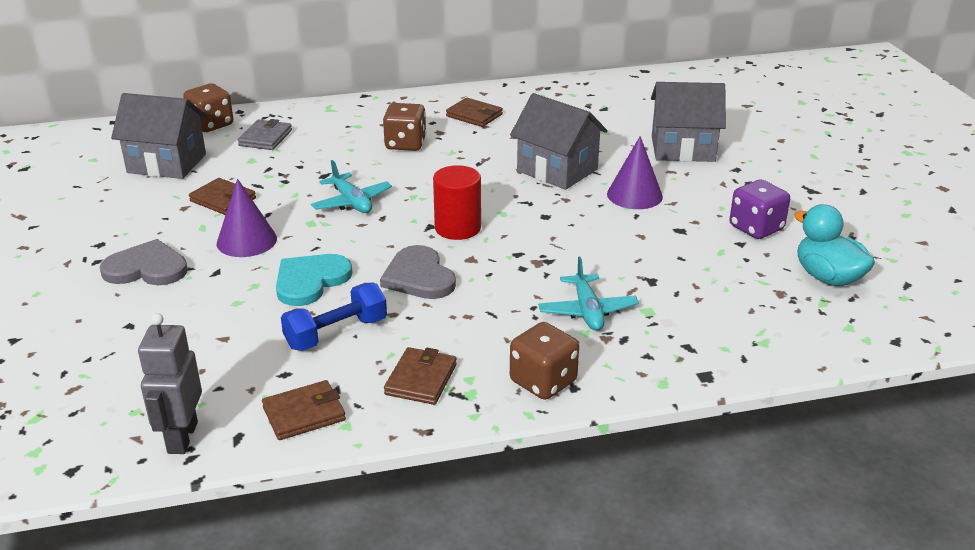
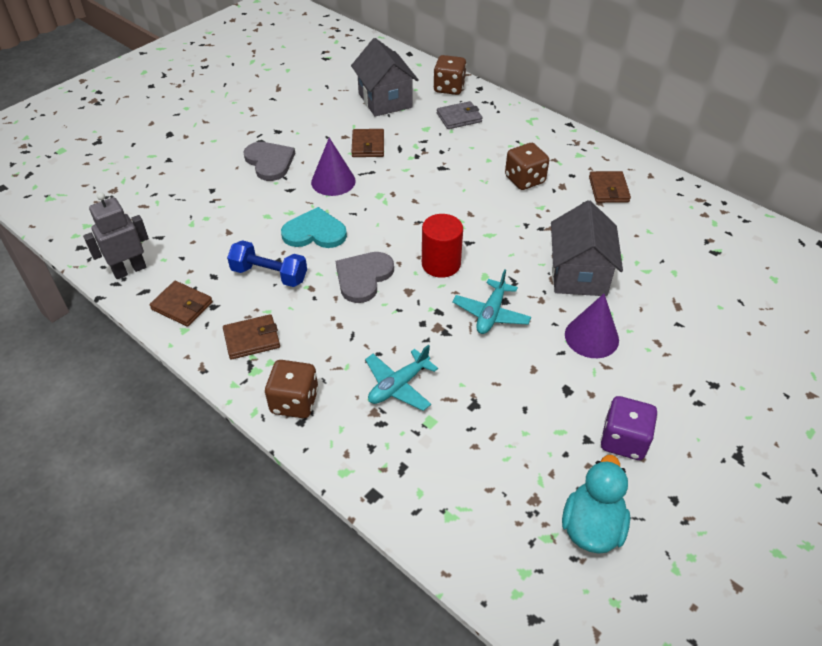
camera: 55 degrees right, 15 degrees up
(351, 202) = (421, 198): turquoise plane -> turquoise plane (491, 314)
(683, 149) = (706, 333): grey house -> none

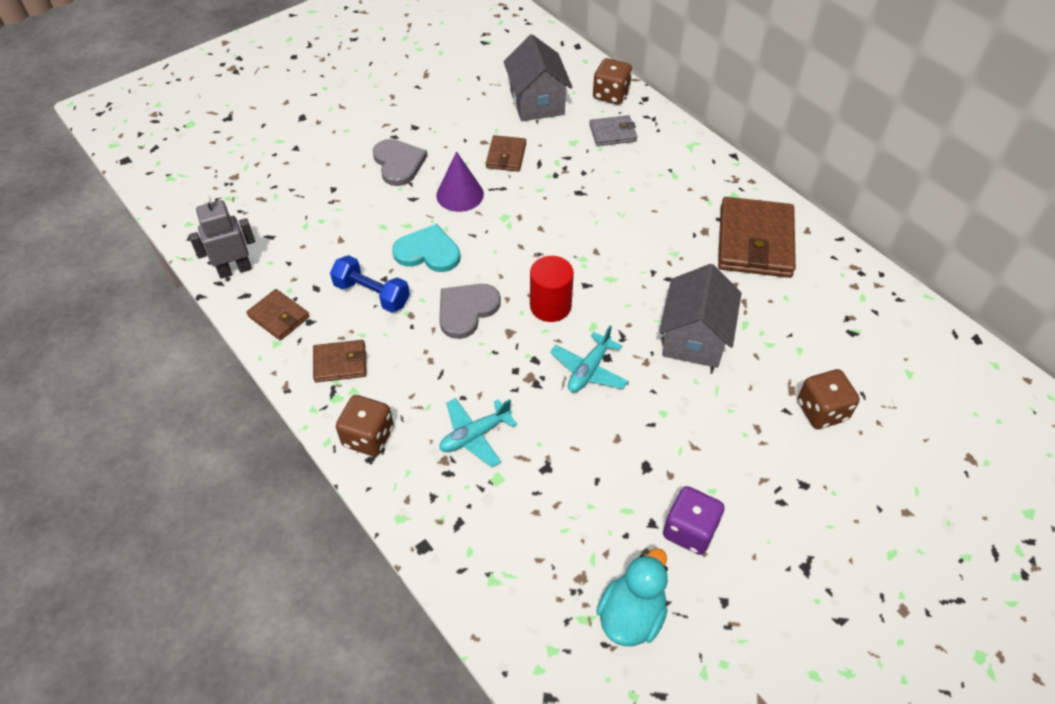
camera: 10 degrees right, 5 degrees up
(524, 180) = (665, 218): brown dice -> brown dice (821, 411)
(591, 337) = (688, 412): purple cone -> none
(608, 189) = (755, 241): brown wallet -> brown wallet, size x1.94

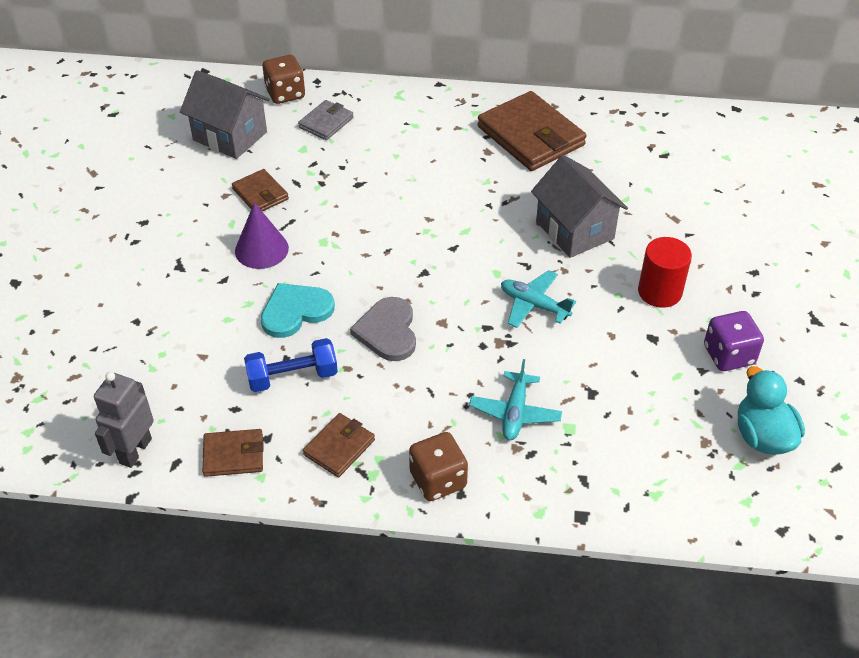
camera: 45 degrees left, 5 degrees down
(398, 163) = (170, 260): grey heart -> none
(550, 306) = (447, 281): red cylinder -> red cylinder (659, 292)
(589, 370) = (534, 305): turquoise plane -> turquoise plane turned 135 degrees clockwise
(821, 411) = (708, 218): brown dice -> none

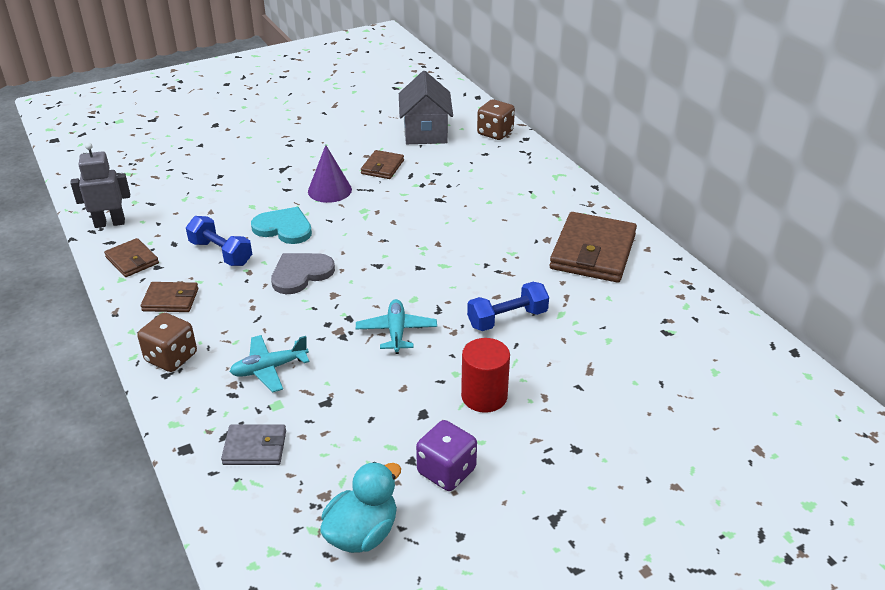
camera: 55 degrees right, 10 degrees down
(326, 122) = (486, 160): grey wallet -> grey wallet (255, 447)
(575, 230) = (507, 319): grey house -> blue dumbbell

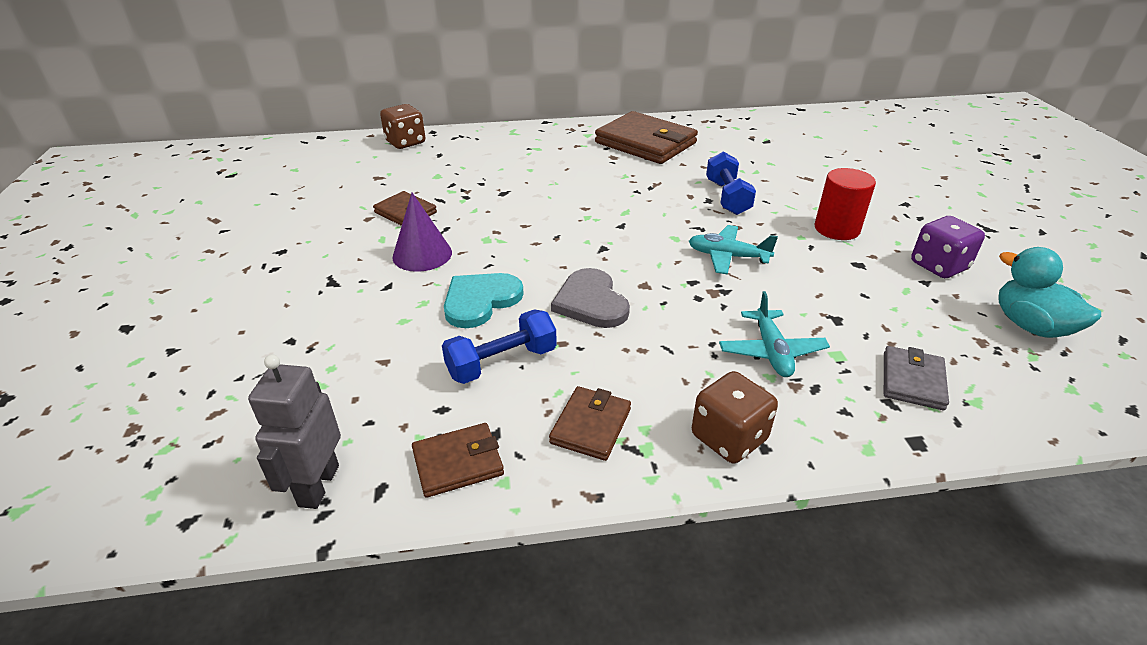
camera: 70 degrees left, 0 degrees up
(425, 132) = (360, 176): grey house -> none

